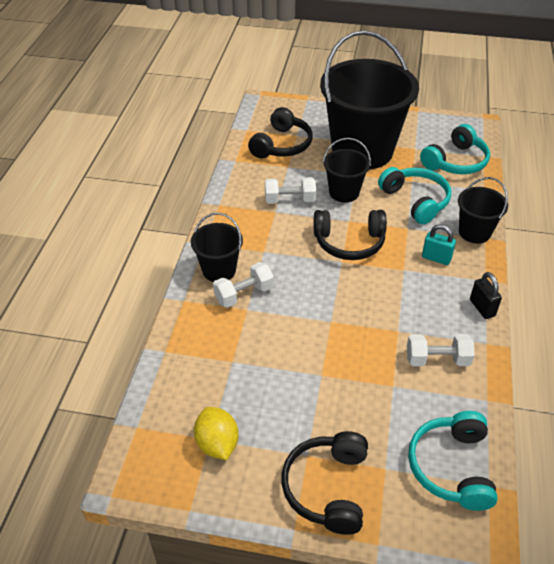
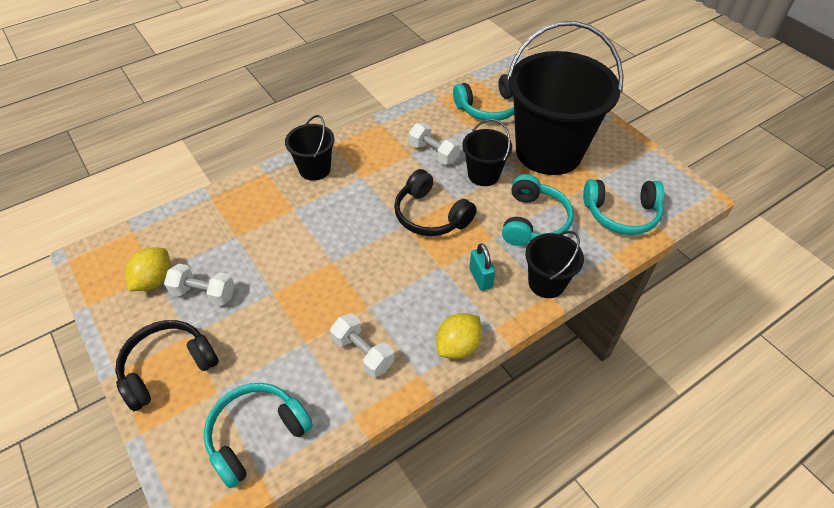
camera: 45 degrees right, 5 degrees up
(244, 294) = (306, 197): white dumbbell -> white dumbbell (204, 293)
(282, 145) = (489, 107): black headphones -> turquoise headphones
(482, 308) = (458, 346): black padlock -> yellow lemon

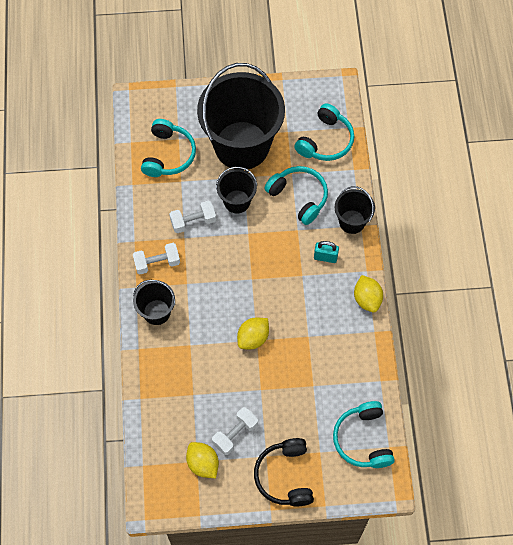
camera: 60 degrees left, 15 degrees up
(333, 257) = (253, 338): none -> yellow lemon
(363, 353) = (341, 355): white dumbbell -> white dumbbell (157, 263)
(430, 215) = (253, 257): black headphones -> none

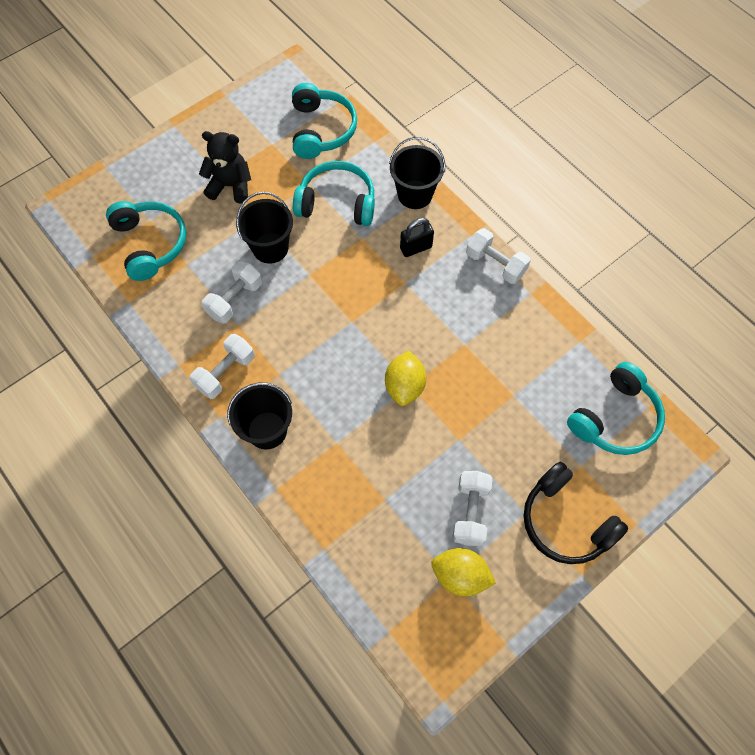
camera: 35 degrees left, 0 degrees up
(241, 145) = (230, 186): black bucket -> black teddy bear
(325, 257) = (416, 248): turquoise padlock -> black padlock
(363, 439) = (615, 418): turquoise headphones -> turquoise headphones turned 90 degrees counterclockwise
(367, 299) = (495, 264): yellow lemon -> white dumbbell

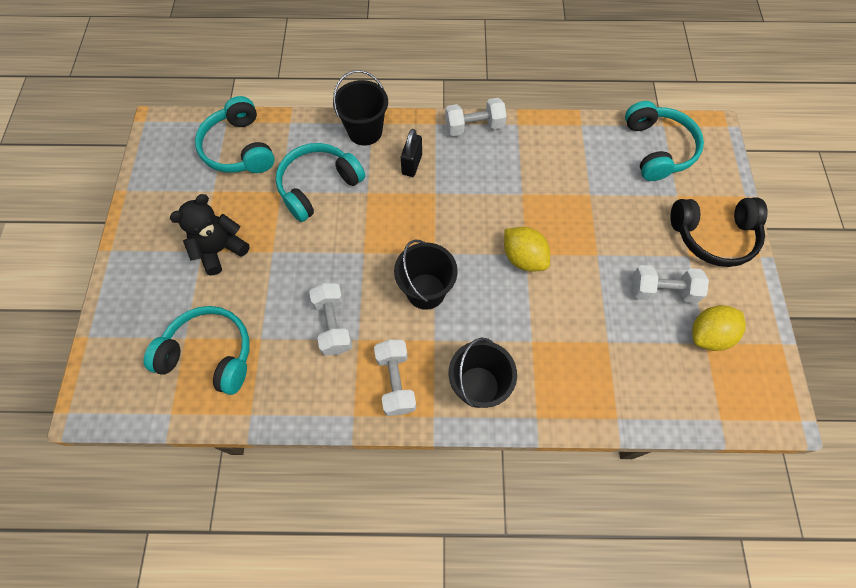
camera: 50 degrees left, 0 degrees up
(270, 248) = (310, 263): black bucket -> black bucket (425, 291)
(321, 130) = (239, 148): turquoise headphones -> turquoise headphones turned 150 degrees counterclockwise
(470, 512) = (662, 291): white dumbbell -> white dumbbell turned 45 degrees counterclockwise

